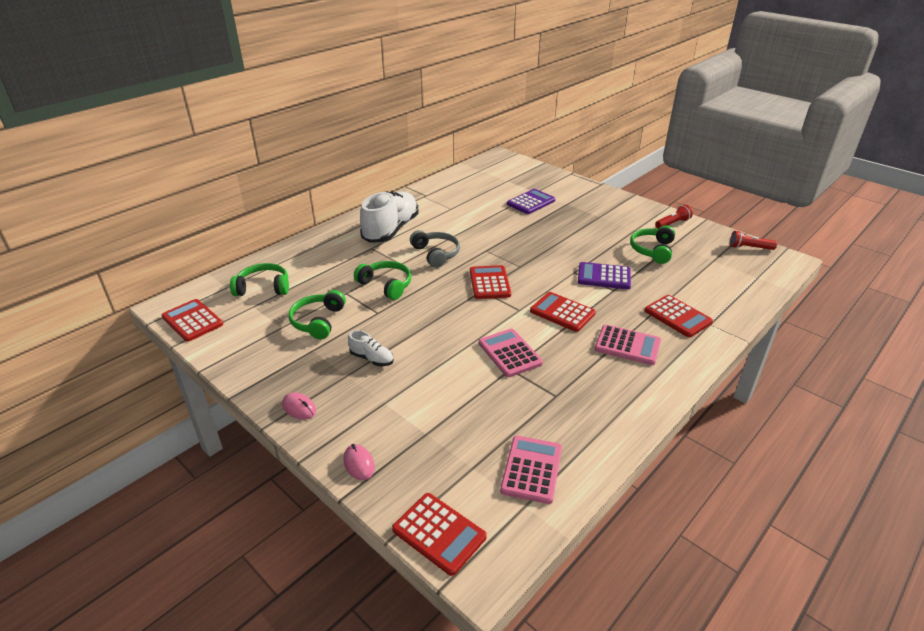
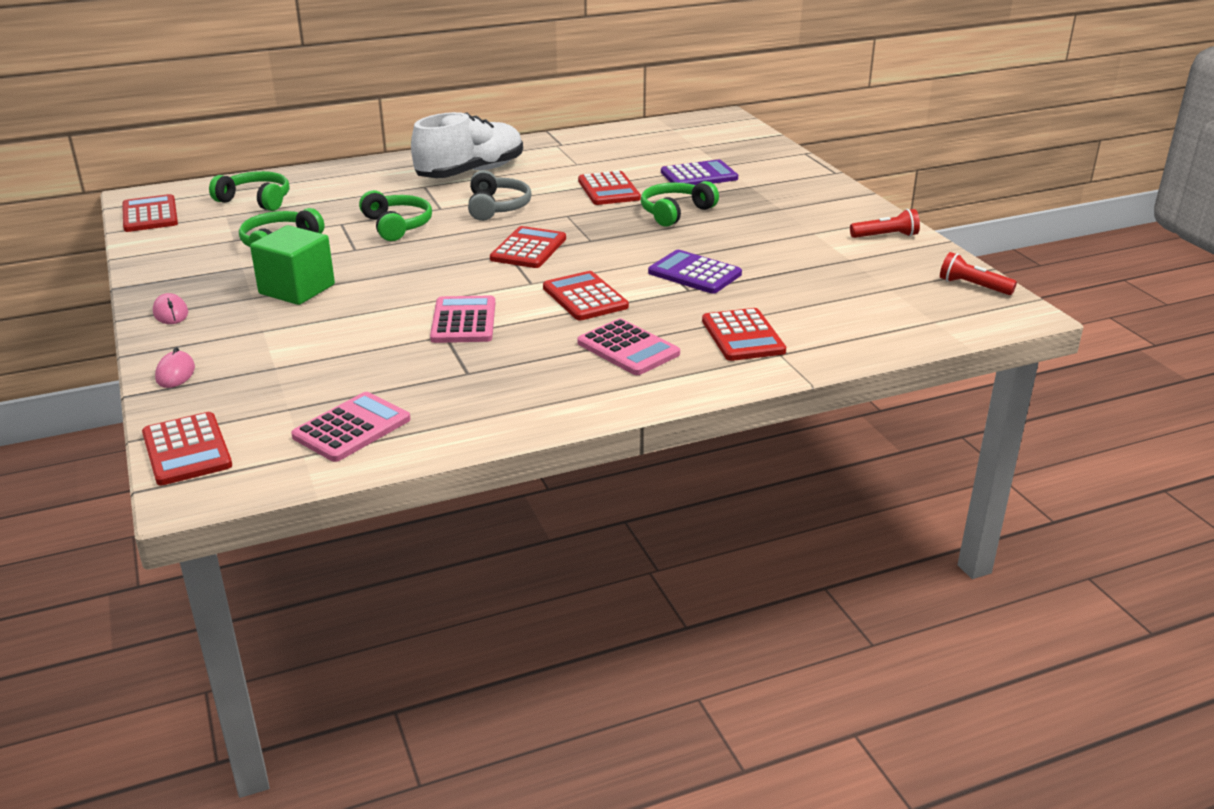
camera: 25 degrees right, 5 degrees down
(372, 359) = (297, 289): white shoe -> green cube
(490, 224) = (609, 190): none -> red calculator
(652, 250) = (808, 259): green headphones -> green headphones (675, 212)

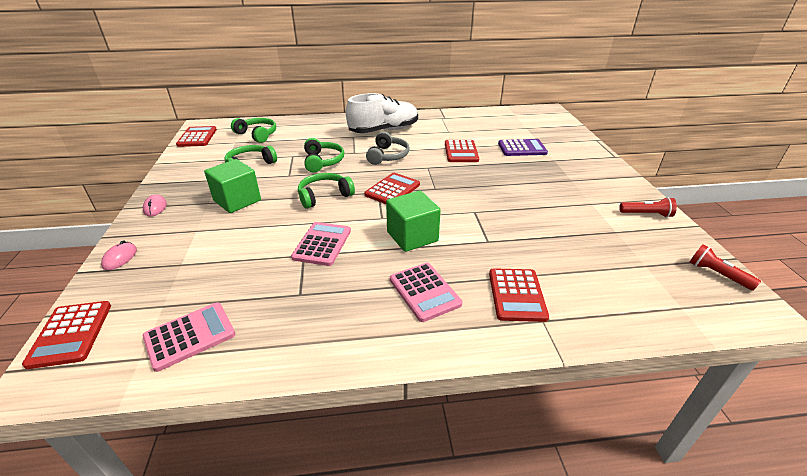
camera: 15 degrees right, 5 degrees up
(585, 297) = (412, 236): red calculator -> green cube
(675, 212) = (498, 174): green headphones -> green headphones (324, 196)
(694, 273) = (496, 227): purple calculator -> none

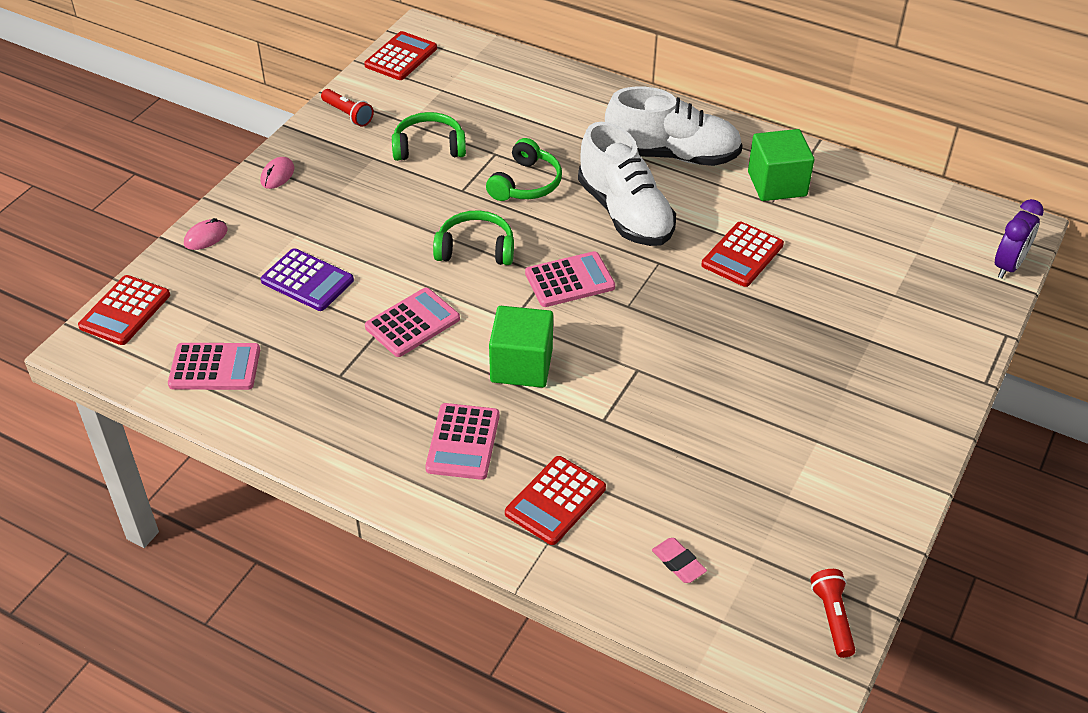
camera: 35 degrees right, 10 degrees up
(237, 200) = (370, 207): green cube -> green cube (777, 184)
(257, 135) = (482, 85): green headphones -> none
(388, 156) = (625, 213): grey headphones -> white shoe
(392, 190) = (569, 280): red calculator -> pink calculator
(522, 148) = (849, 293): purple calculator -> purple calculator (307, 281)
(563, 121) = (1008, 266): none -> purple clock
(619, 290) = (678, 563): none -> pink eraser
(646, 214) = (873, 497): red flashlight -> red flashlight (348, 114)

